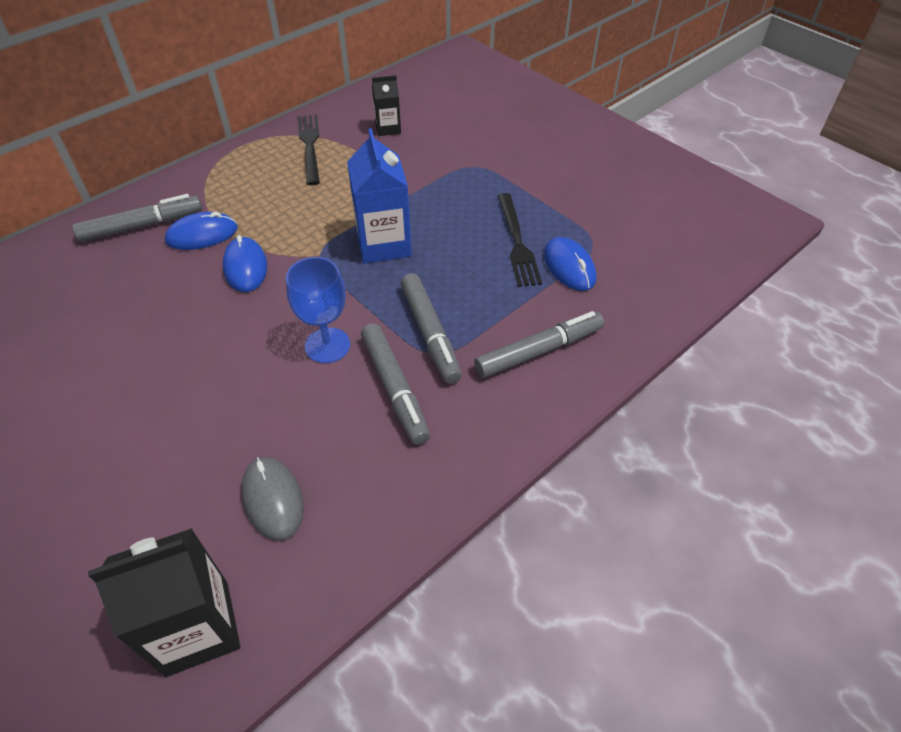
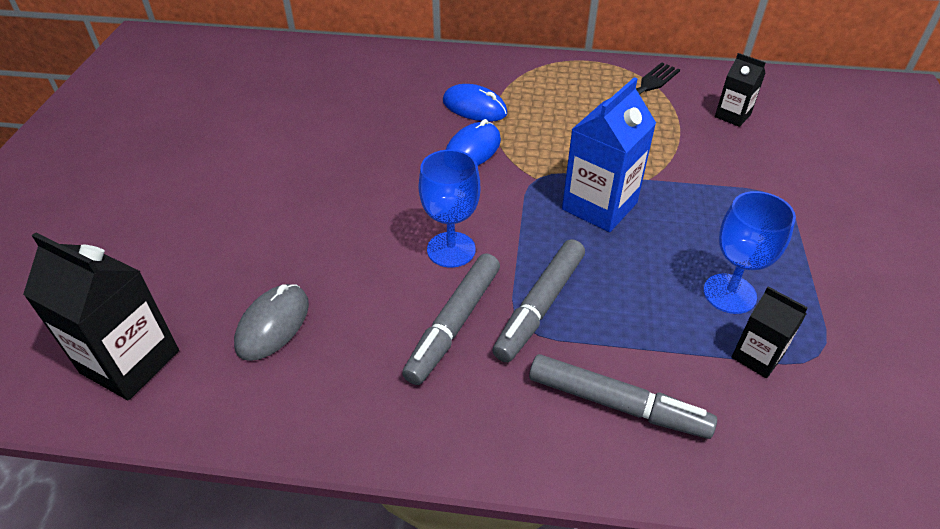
camera: 50 degrees right, 5 degrees down
(141, 226) = (445, 76): grey marker -> none
(517, 243) = (729, 293): black fork -> blue goblet
(569, 267) = (757, 356): blue mouse -> black carton

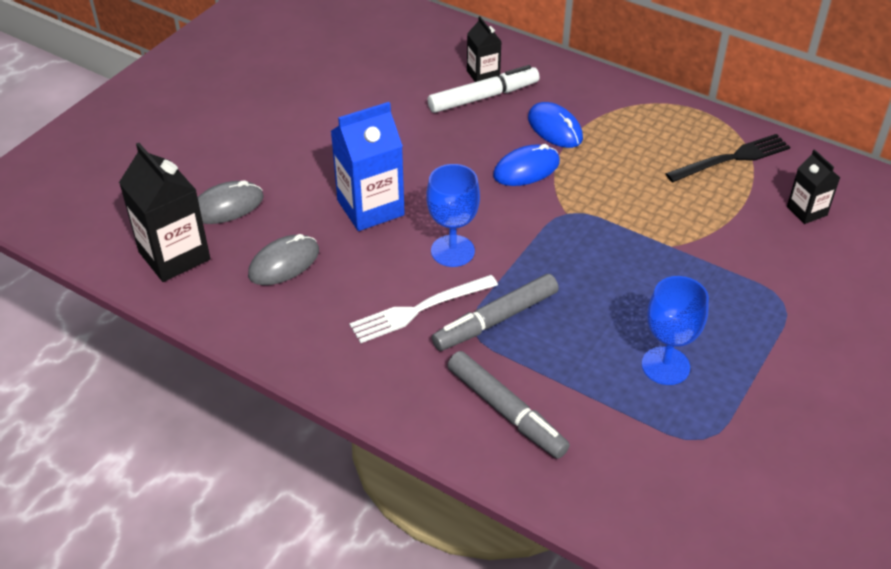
camera: 25 degrees right, 0 degrees up
(172, 282) = (227, 206): none -> grey mouse
(390, 98) = (483, 97): none -> white marker
(454, 323) = (419, 309): grey marker -> white fork
(599, 206) = (606, 255): blue carton -> blue carton (370, 208)
(757, 356) = (648, 420): black carton -> black carton (483, 74)

